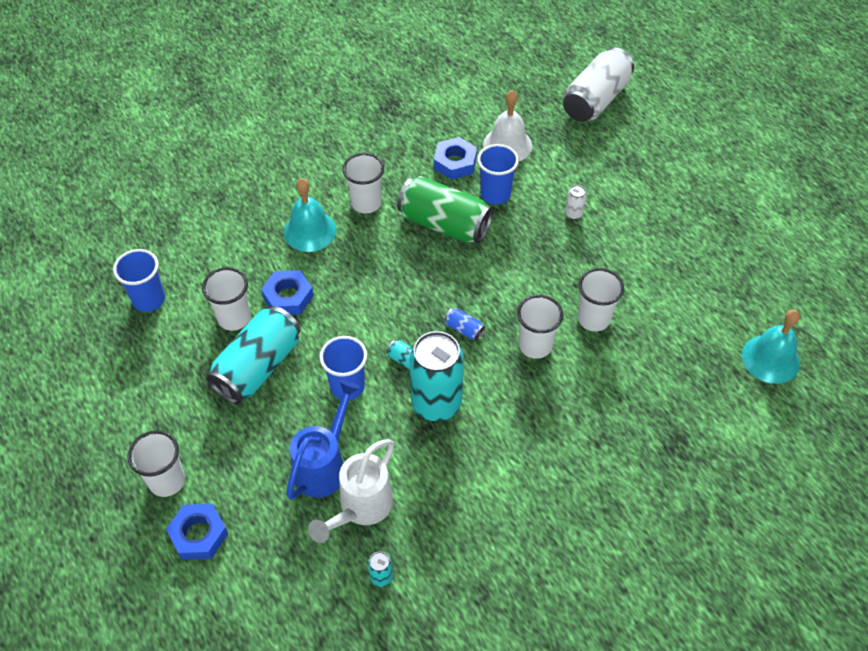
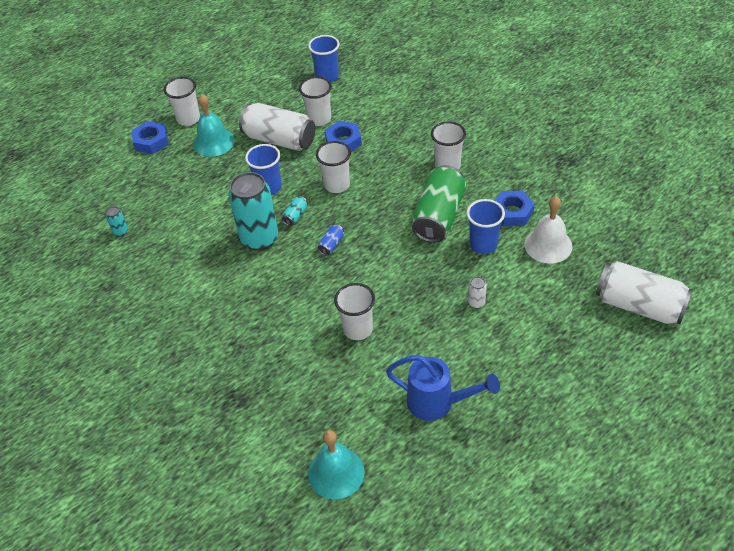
camera: 85 degrees right, 5 degrees down
(258, 367) = (279, 140): turquoise can -> white can
(310, 231) = (409, 140): turquoise bell -> turquoise bell (213, 142)
(324, 465) = (203, 188): blue watering can -> blue watering can (437, 403)
(361, 508) = (171, 212): white watering can -> none
(535, 345) = (322, 292): white cup -> white cup (337, 185)

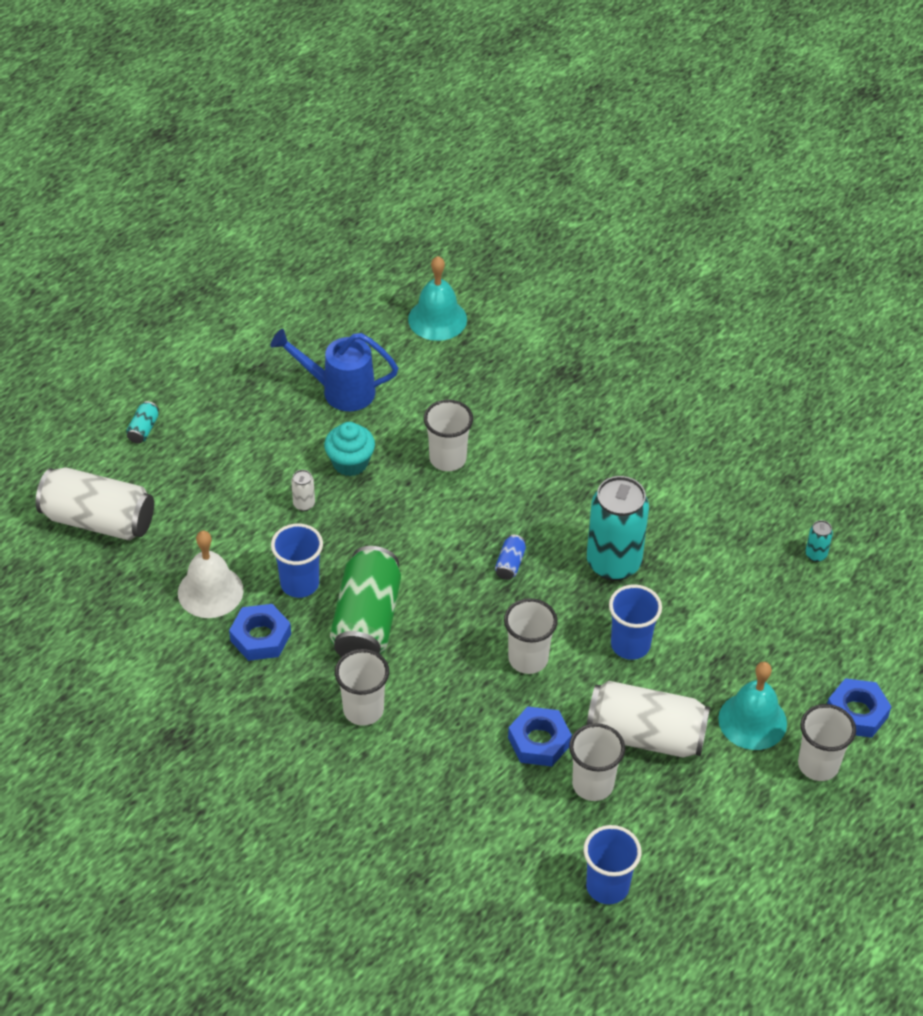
camera: 165 degrees right, 0 degrees up
(295, 216) = (574, 602): turquoise can -> turquoise can (143, 429)
(436, 334) = (350, 463): none -> turquoise cupcake

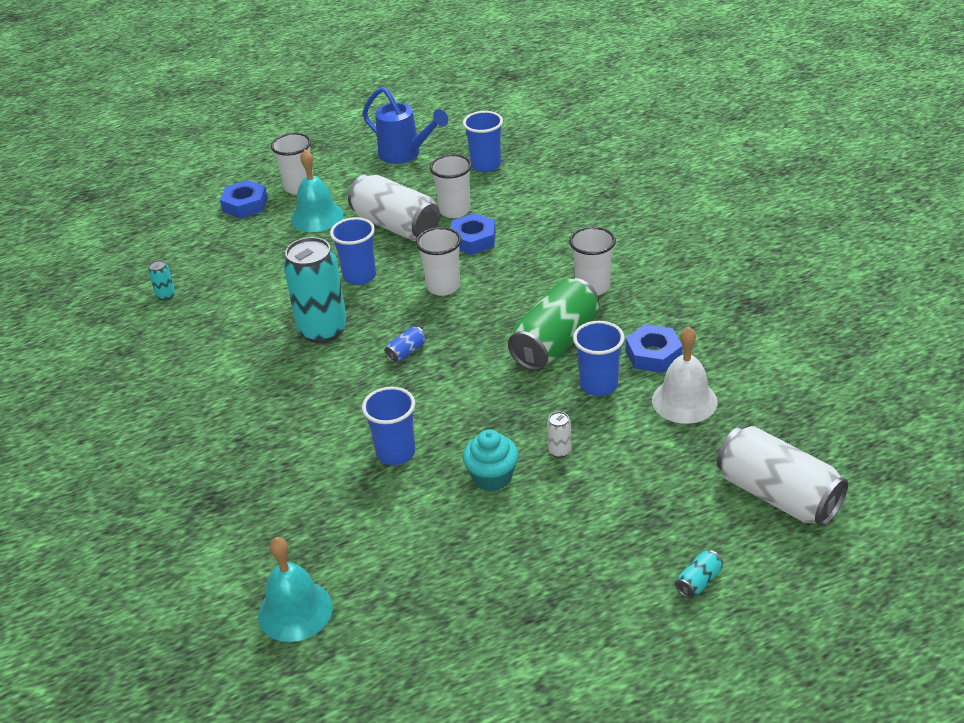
camera: 150 degrees left, 10 degrees down
(340, 391) = (457, 557): blue watering can -> blue watering can (405, 154)
(447, 459) = (395, 453): white cup -> blue cup

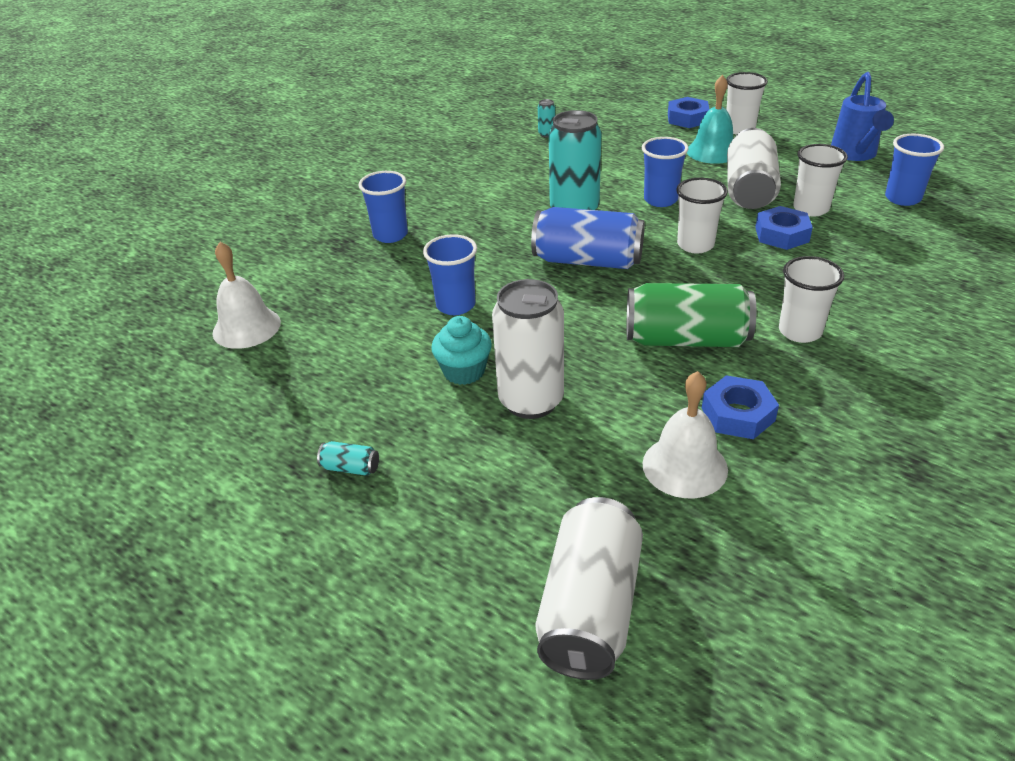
camera: 60 degrees right, 0 degrees up
(295, 610) = (246, 327): turquoise bell -> white bell
(406, 352) = (587, 261): blue can -> blue can, size x2.47
(559, 451) = (531, 401): white can -> white can, size x2.47
(598, 385) = (650, 392): blue cup -> blue cup (390, 235)
(699, 582) = (405, 579): turquoise can -> turquoise can (350, 468)

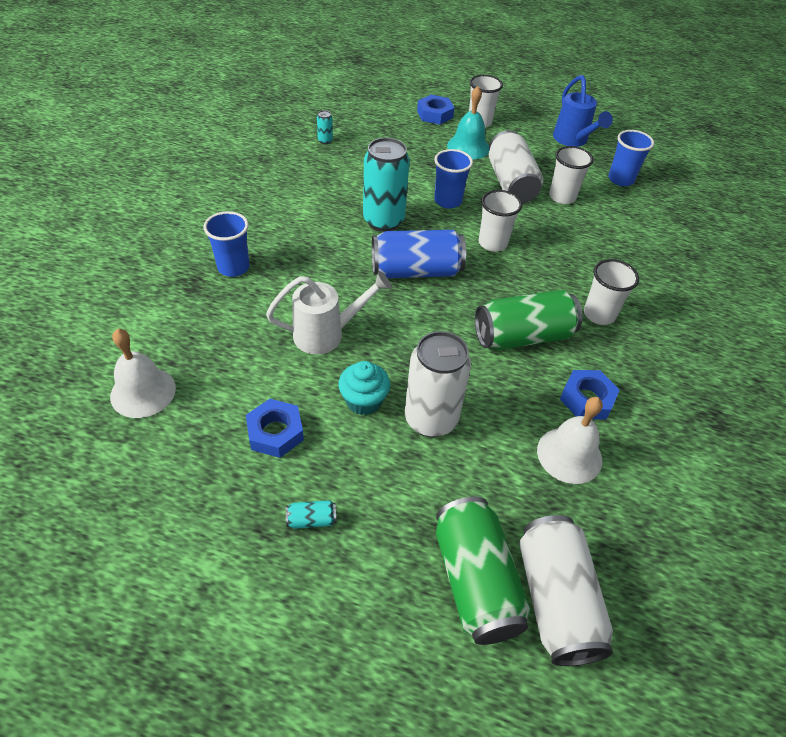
camera: 25 degrees left, 10 degrees up
(456, 305) = (326, 334): blue cup -> white watering can
(500, 565) = (475, 581): none -> green can
(781, 234) = (551, 224): blue nut -> blue nut (275, 432)

